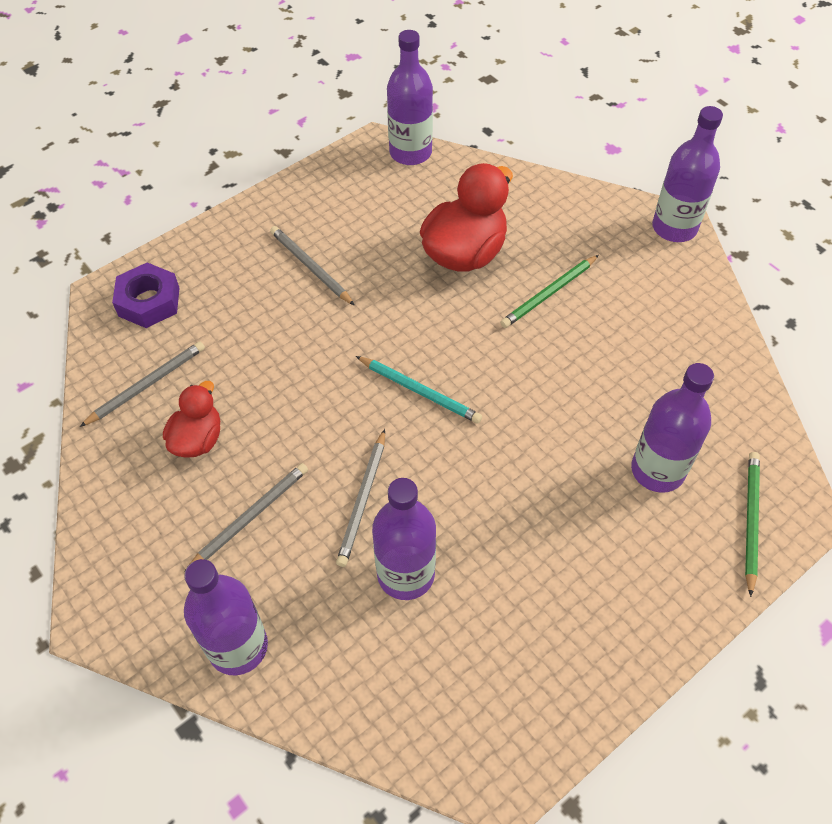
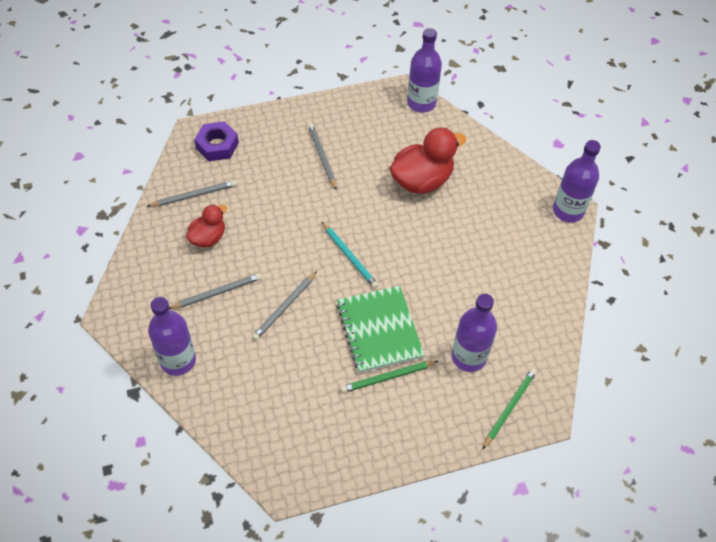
camera: 20 degrees right, 0 degrees up
(406, 574) = (288, 358): purple bottle -> none
(516, 480) = (379, 330): none -> green notebook
(549, 294) = (461, 225): green pencil -> green pencil (387, 377)

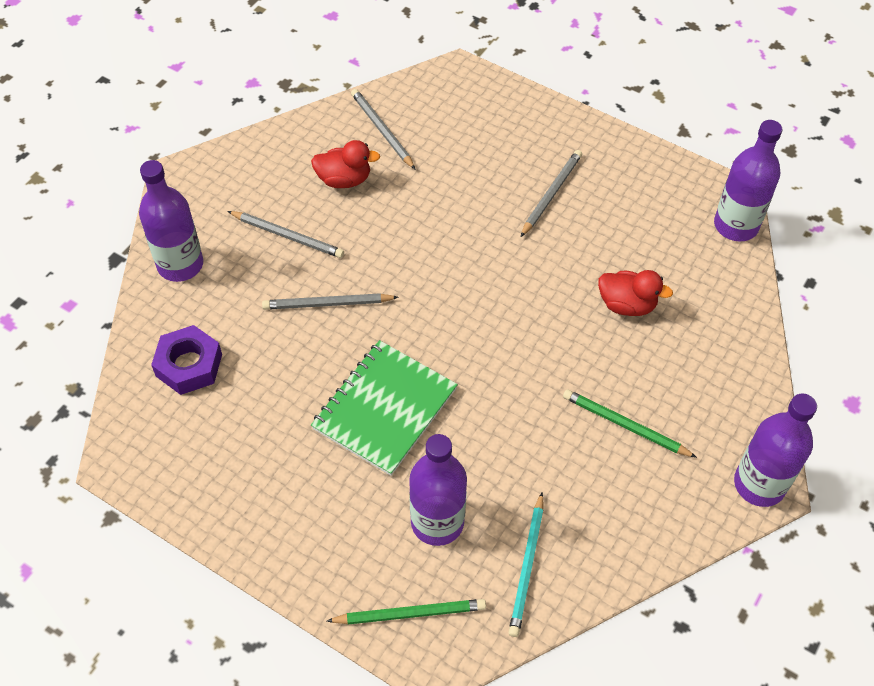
camera: 50 degrees right, 0 degrees up
(194, 195) = (382, 130): grey pencil -> grey pencil turned 150 degrees counterclockwise
(217, 145) = (463, 101): purple nut -> purple nut (189, 365)
(349, 256) = (450, 313): turquoise pencil -> turquoise pencil (527, 567)
(387, 377) = (333, 460): green pencil -> green pencil (625, 425)
(422, 180) = (627, 305): red duck -> red duck, size x0.59

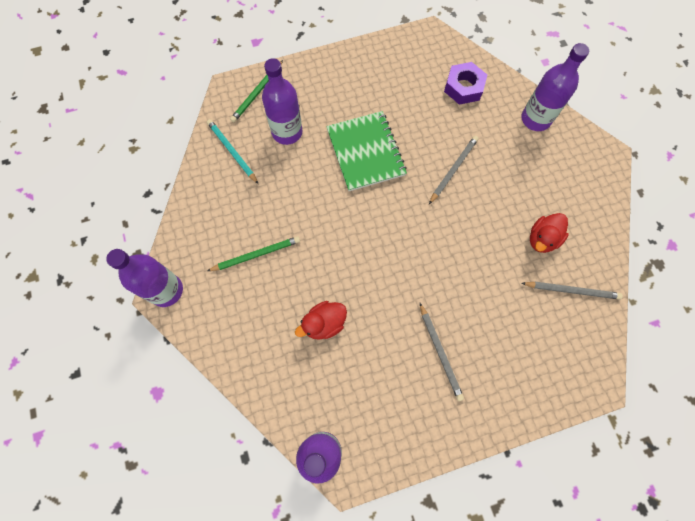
camera: 130 degrees right, 15 degrees up
(287, 236) = (518, 181): grey pencil -> none

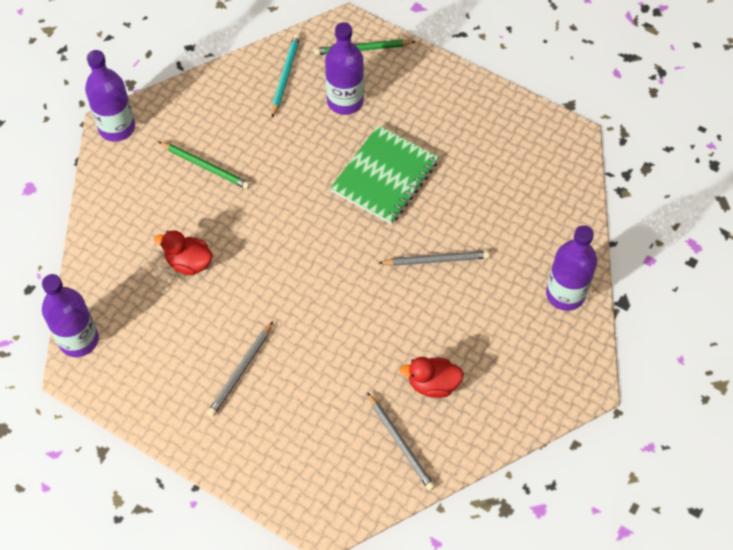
camera: 50 degrees right, 10 degrees down
(463, 87) = (539, 207): purple nut -> none

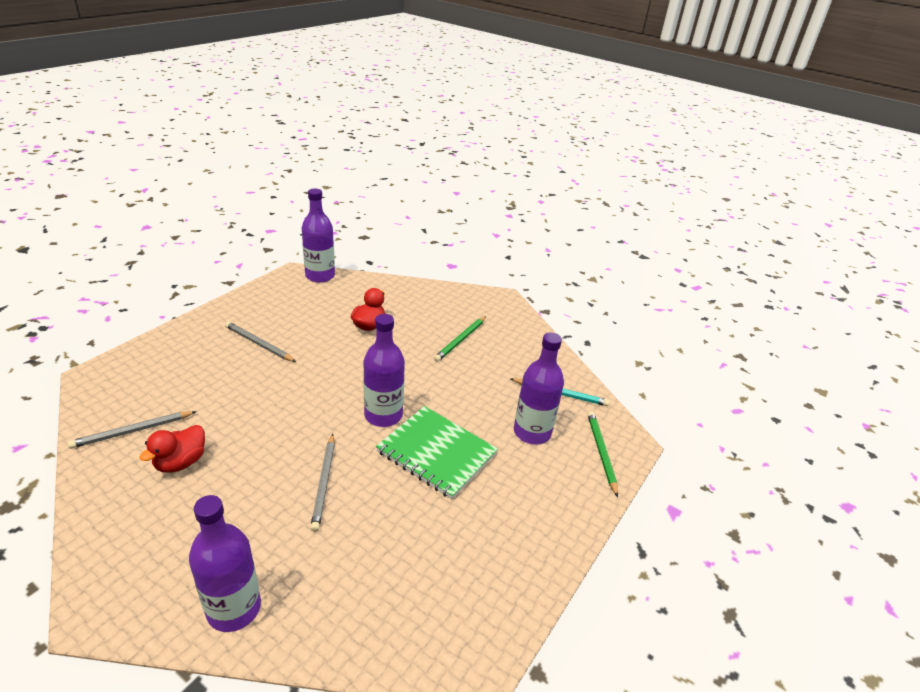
camera: 90 degrees right, 25 degrees down
(117, 127) = (501, 300): purple bottle -> purple bottle (383, 415)
(433, 384) = (181, 462): red duck -> red duck turned 150 degrees counterclockwise

